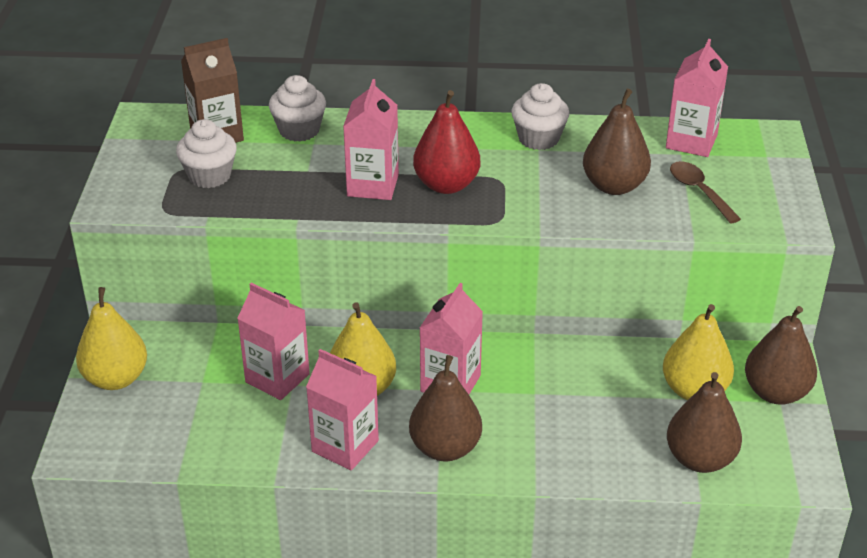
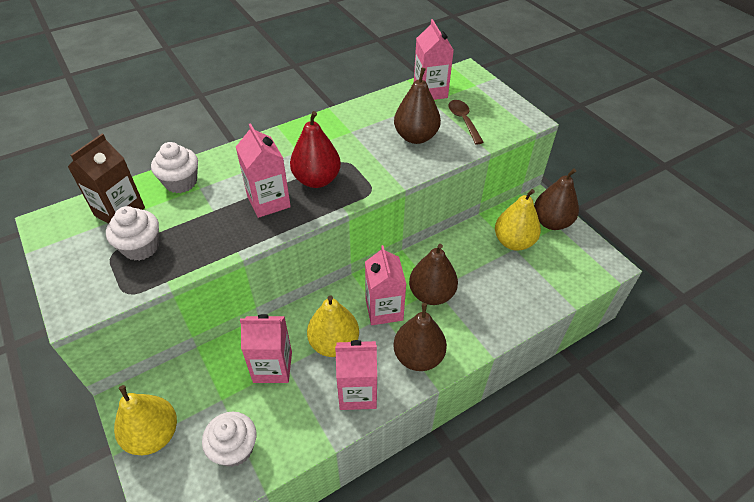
camera: 35 degrees left, 10 degrees up
(538, 139) = (344, 124): white cupcake -> white cupcake (234, 448)
(699, 191) = (463, 121): brown spoon -> brown spoon turned 45 degrees clockwise
(700, 459) = (553, 283): brown pear -> brown pear (431, 294)

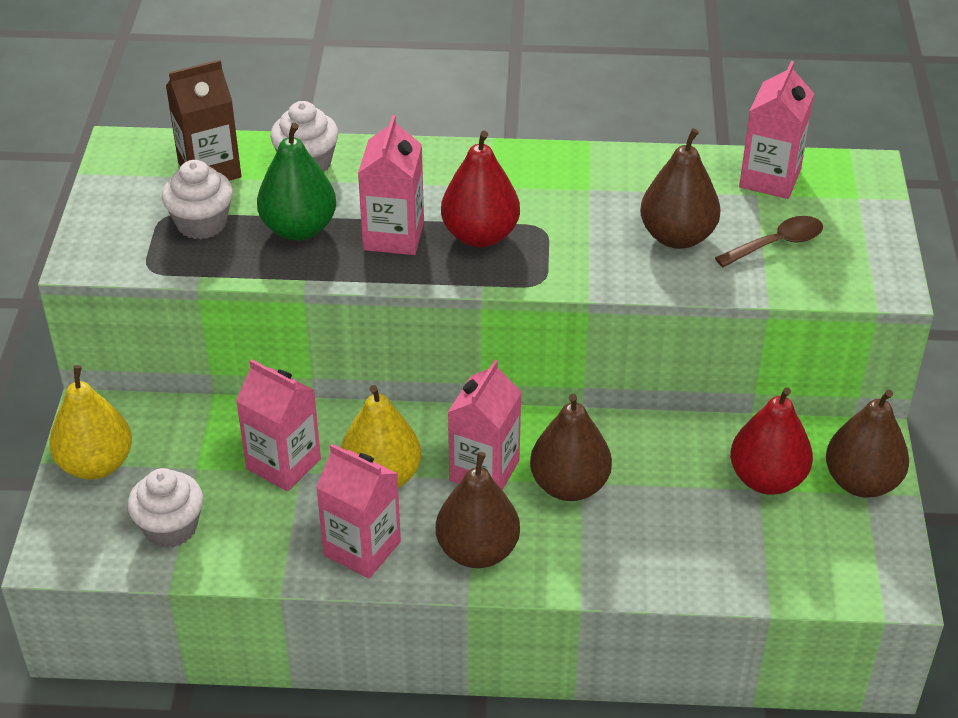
camera: 35 degrees right, 5 degrees down
(208, 222) = (299, 229): none -> green pear
(463, 121) = (777, 244): brown spoon -> brown spoon turned 45 degrees clockwise
(513, 242) = (767, 479): yellow pear -> red pear

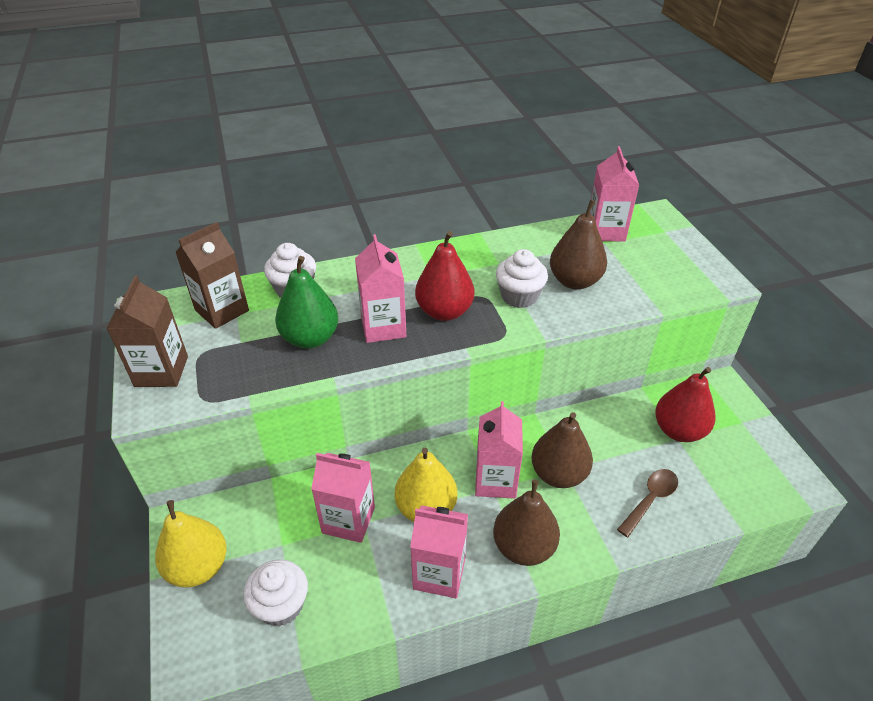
camera: 20 degrees left, 0 degrees up
(114, 225) = (161, 371): none -> brown carton
(201, 223) = (232, 353): white cupcake -> white cupcake (519, 296)
(777, 244) = (638, 271): brown spoon -> brown spoon (650, 499)
(861, 482) = (734, 415): brown pear -> none

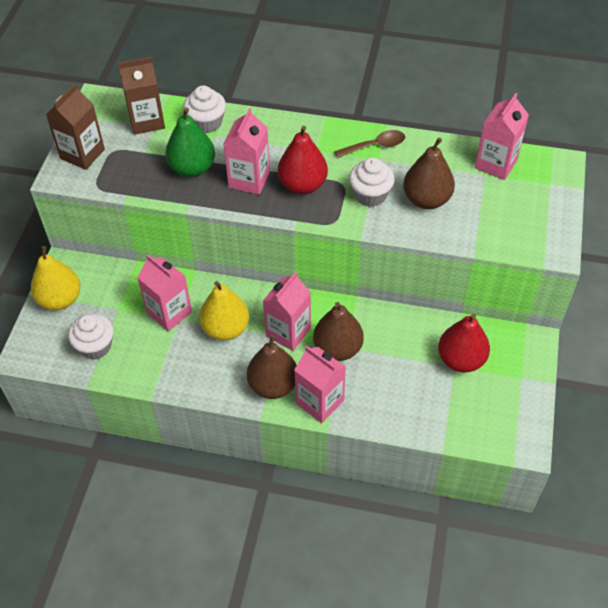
camera: 30 degrees right, 10 degrees up
(439, 573) = (205, 374): pink carton -> pink carton (320, 402)
(650, 499) = (391, 398): brown spoon -> brown spoon (375, 146)

